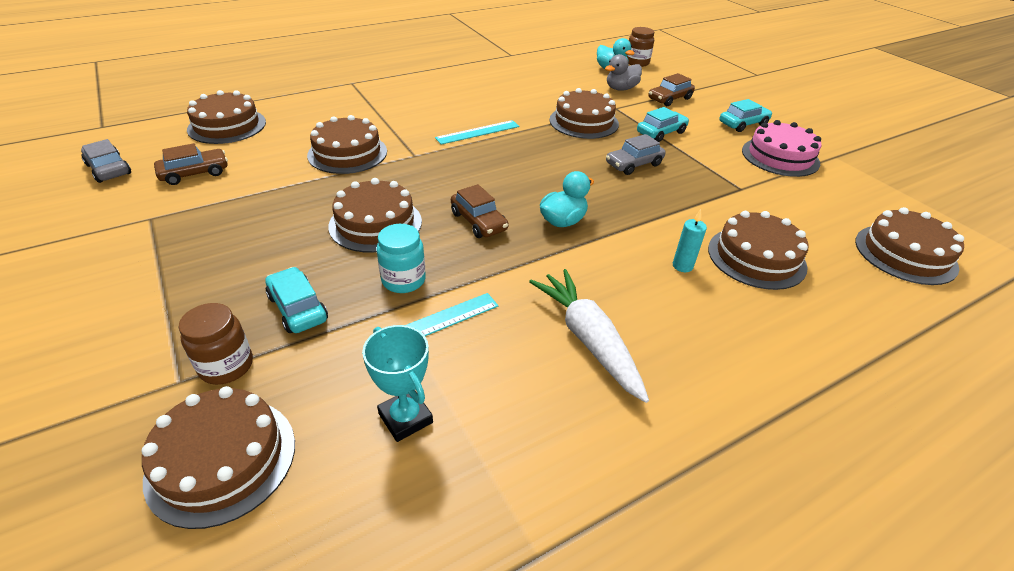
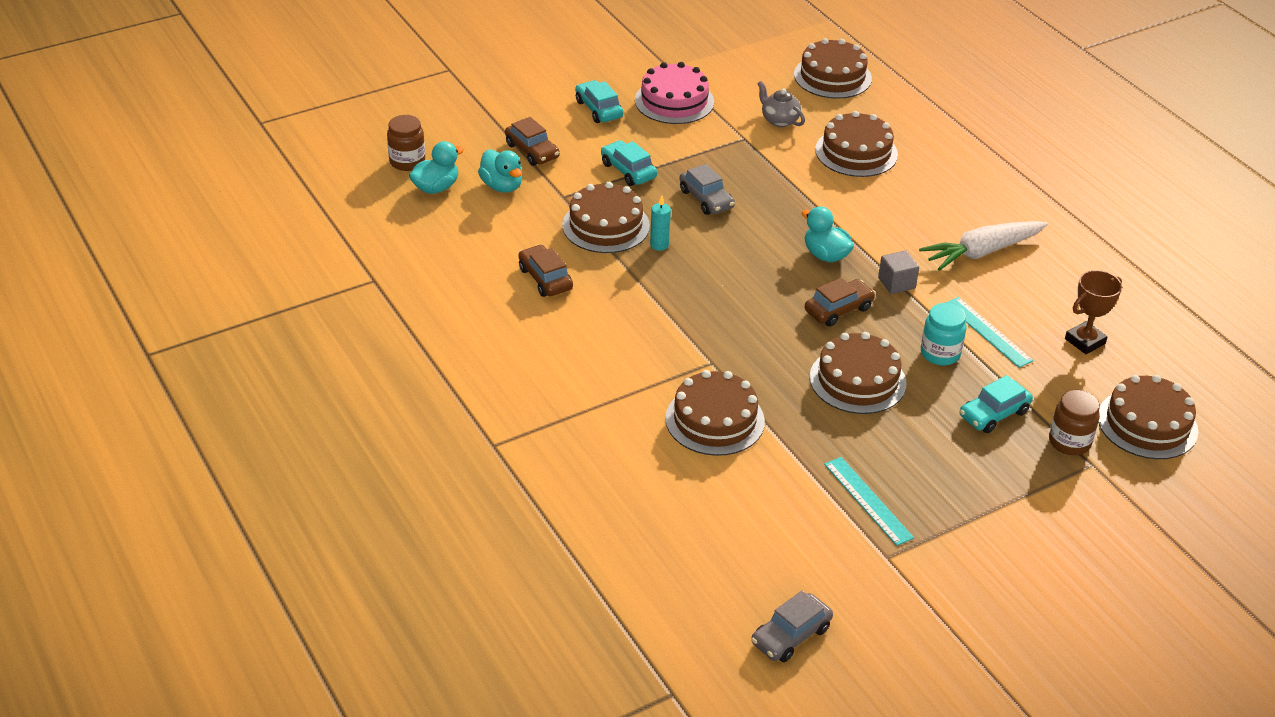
camera: 90 degrees left, 0 degrees up
(195, 173) = (786, 548): brown car -> brown car (545, 279)
(227, 126) = (654, 552): brown cake -> none
(405, 418) = (1085, 341): turquoise trophy -> brown trophy
(478, 132) = (644, 312): turquoise ruler -> turquoise ruler (868, 500)
(522, 262) = (896, 283): none -> grey cube
(621, 89) = (502, 186): grey duck -> turquoise duck
(682, 266) = (878, 193): turquoise candle -> turquoise candle (659, 245)
(787, 211) = (779, 120): none -> grey teapot

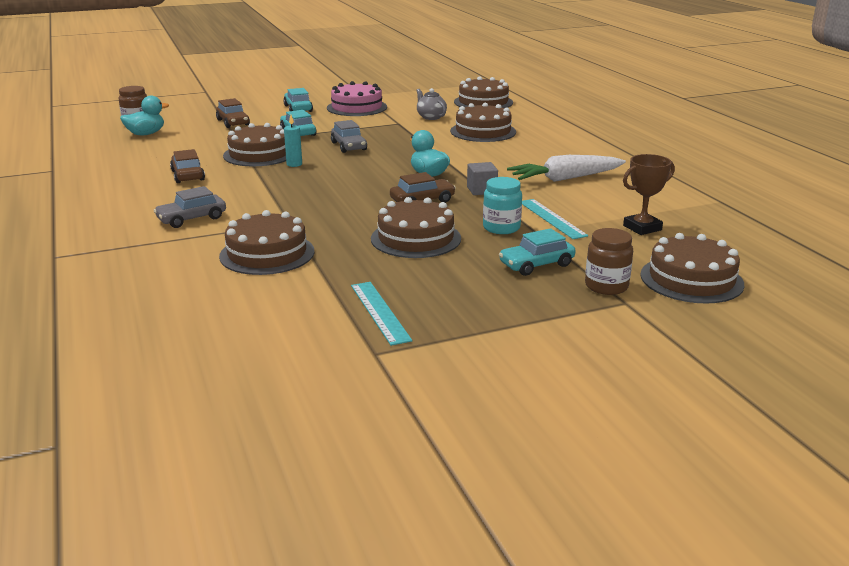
camera: 10 degrees right, 15 degrees down
(502, 186) = (196, 135): turquoise duck -> none
(791, 635) = (229, 407): grey car -> grey car (192, 219)

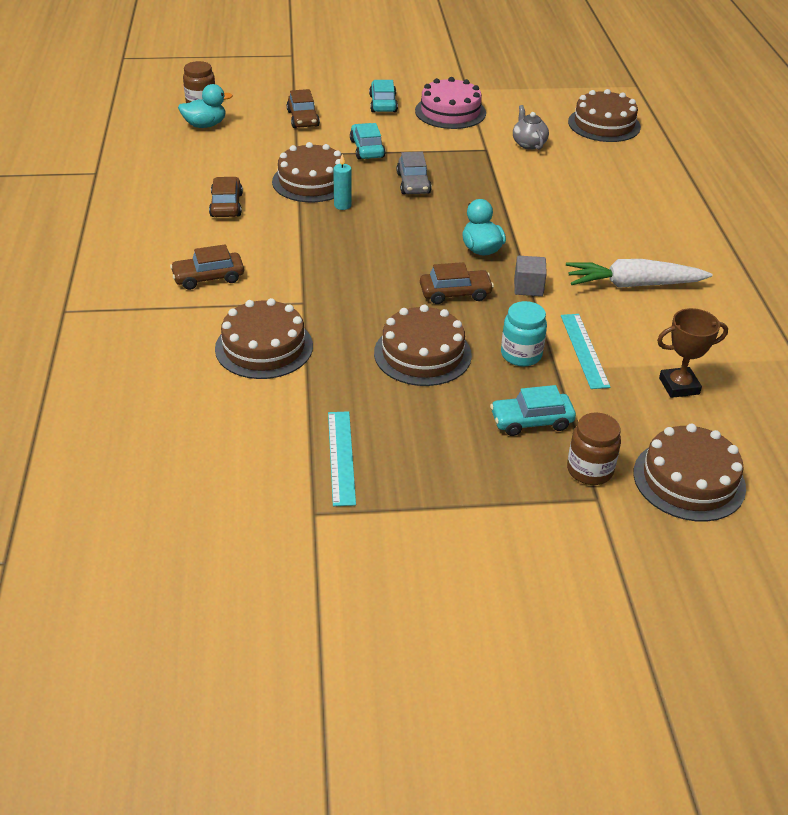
camera: 15 degrees right, 15 degrees up
(192, 219) = (208, 278): grey car -> brown car
(483, 131) = (578, 181): brown cake -> none

